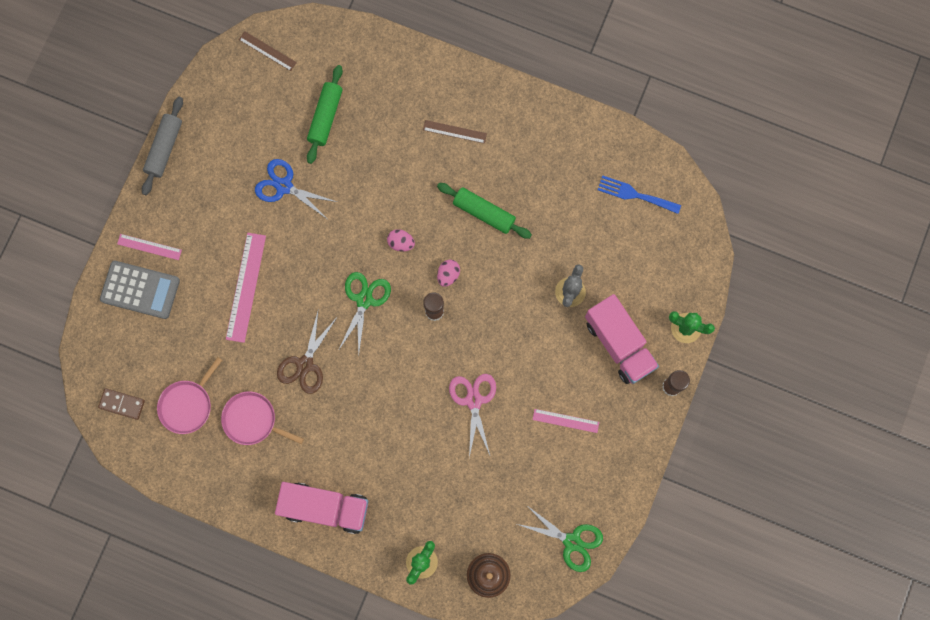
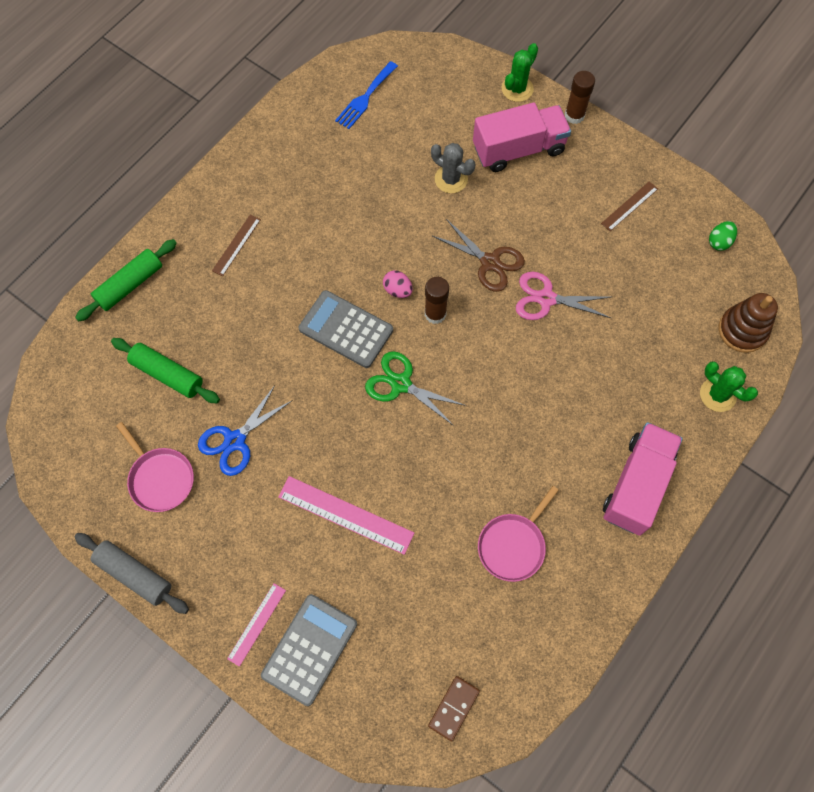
camera: 75 degrees left, 10 degrees down
(187, 405) = (475, 621): pink pan -> pink pan (160, 478)
(267, 51) = (59, 420): brown ruler -> brown ruler (629, 206)
(305, 364) = (460, 468): brown scissors -> brown scissors (490, 262)
(401, 243) = (346, 329): pink egg -> grey calculator
(484, 213) = (338, 238): green rolling pin -> green rolling pin (130, 285)
(565, 421) = (588, 217): pink ruler -> none
(572, 542) = (719, 242): green scissors -> green egg

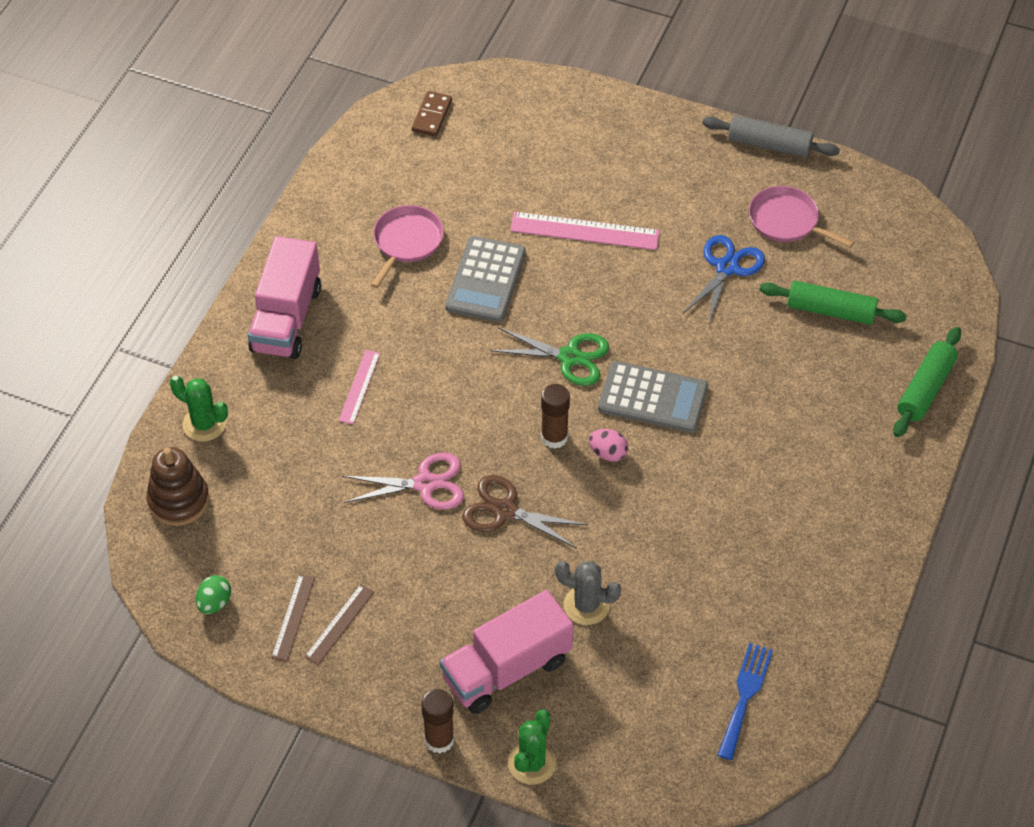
camera: 165 degrees right, 15 degrees down
(236, 245) = (825, 461): brown ruler -> brown ruler (293, 617)
(257, 624) = (635, 134): pink ruler -> pink ruler (359, 386)
(309, 649) = (578, 127): grey calculator -> grey calculator (485, 280)

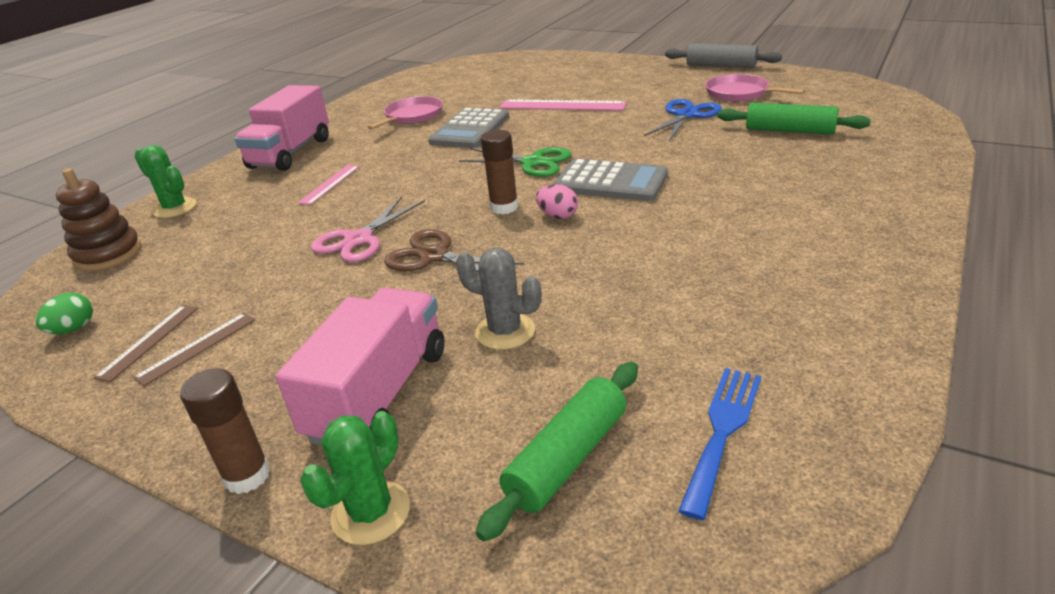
camera: 10 degrees right, 20 degrees down
(425, 484) = (358, 239): pink scissors -> pink scissors turned 120 degrees clockwise
(432, 116) = (457, 70): brown domino -> none
(506, 669) = (379, 394): pink truck -> pink truck turned 135 degrees clockwise
(925, 389) = (905, 168): green rolling pin -> green rolling pin (567, 458)

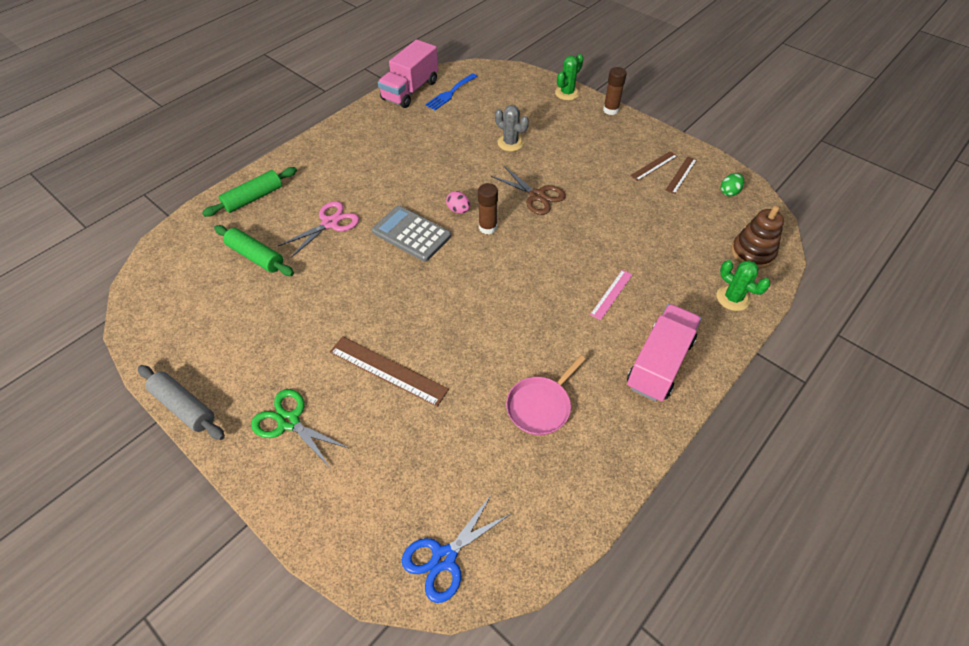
camera: 170 degrees left, 20 degrees up
(358, 239) = (582, 222): pink scissors -> pink scissors (330, 223)
(379, 394) = (565, 127): pink truck -> pink truck (410, 90)
(470, 129) = (487, 350): grey calculator -> none
(533, 163) = (452, 274): green scissors -> green scissors (289, 421)
(562, 105) = (388, 370): pink ruler -> brown ruler
(567, 458) = (502, 95): green rolling pin -> green rolling pin (253, 198)
(687, 115) = (301, 307): blue scissors -> blue scissors (444, 558)
(740, 93) = (229, 331): pink pan -> none

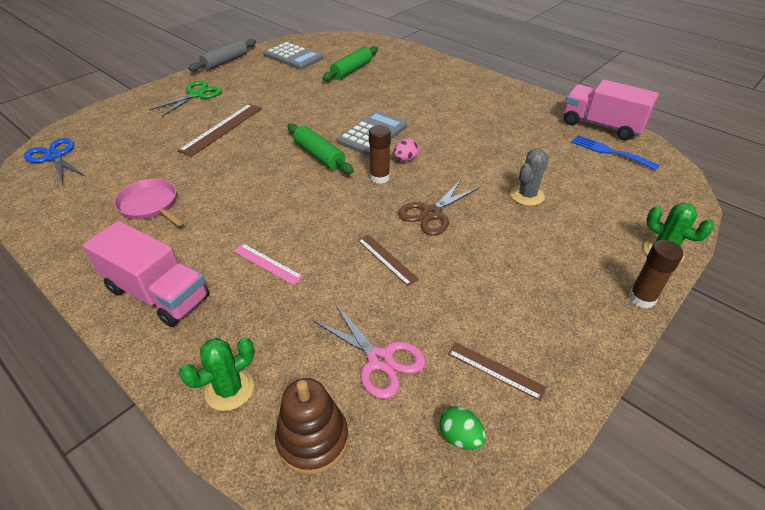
camera: 90 degrees right, 10 degrees down
(194, 322) = (293, 57): none -> grey calculator
(253, 198) = (417, 63): green rolling pin -> green rolling pin (319, 155)
(330, 223) = (387, 95): pink scissors -> pink scissors (380, 360)
(654, 166) = (512, 336): brown ruler -> brown ruler (387, 259)

